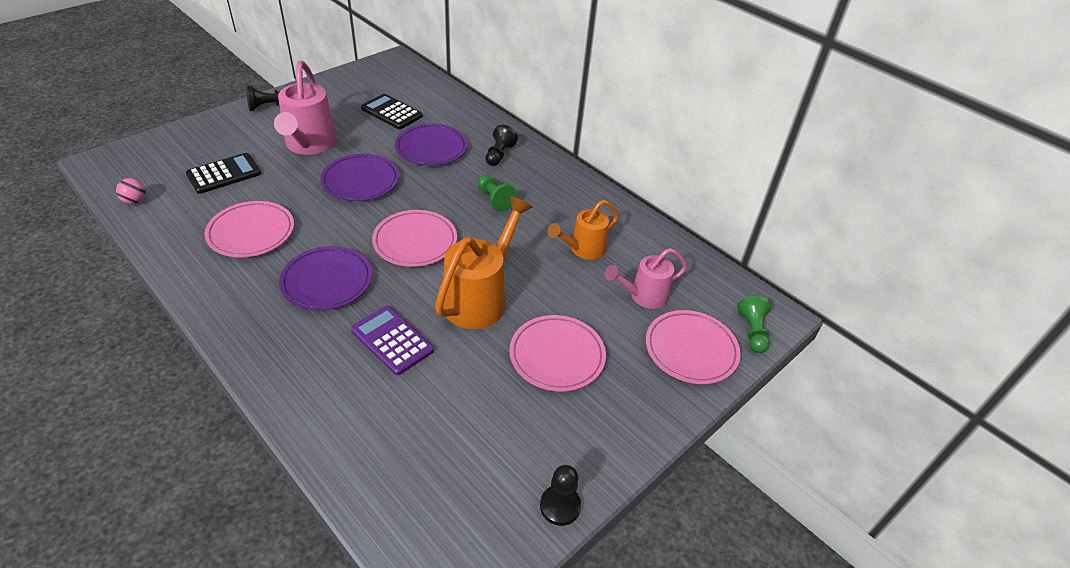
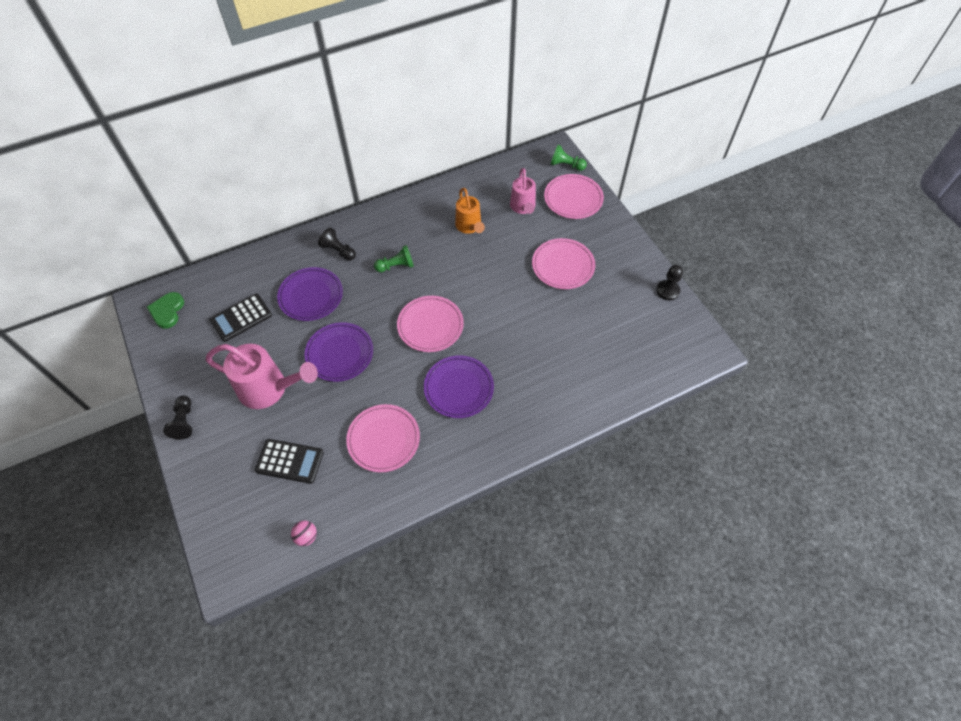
camera: 70 degrees left, 15 degrees up
(224, 174) = (289, 461): black calculator -> black calculator turned 120 degrees clockwise
(389, 73) = (167, 311): none -> green heart
(392, 340) = (528, 354): purple calculator -> none
(480, 298) = (501, 296): orange watering can -> none

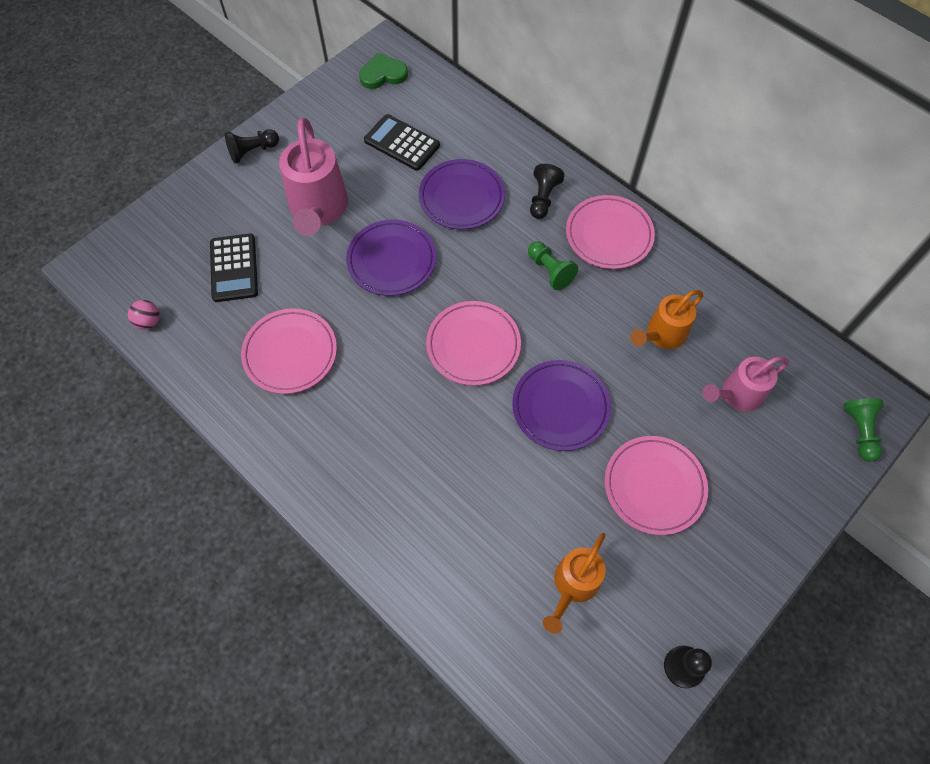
camera: 70 degrees right, 5 degrees up
(459, 388) = (391, 413): purple plate -> purple plate (560, 407)
(573, 199) = (795, 463): pink plate -> pink plate (609, 235)
(608, 326) = (573, 586): none -> orange watering can

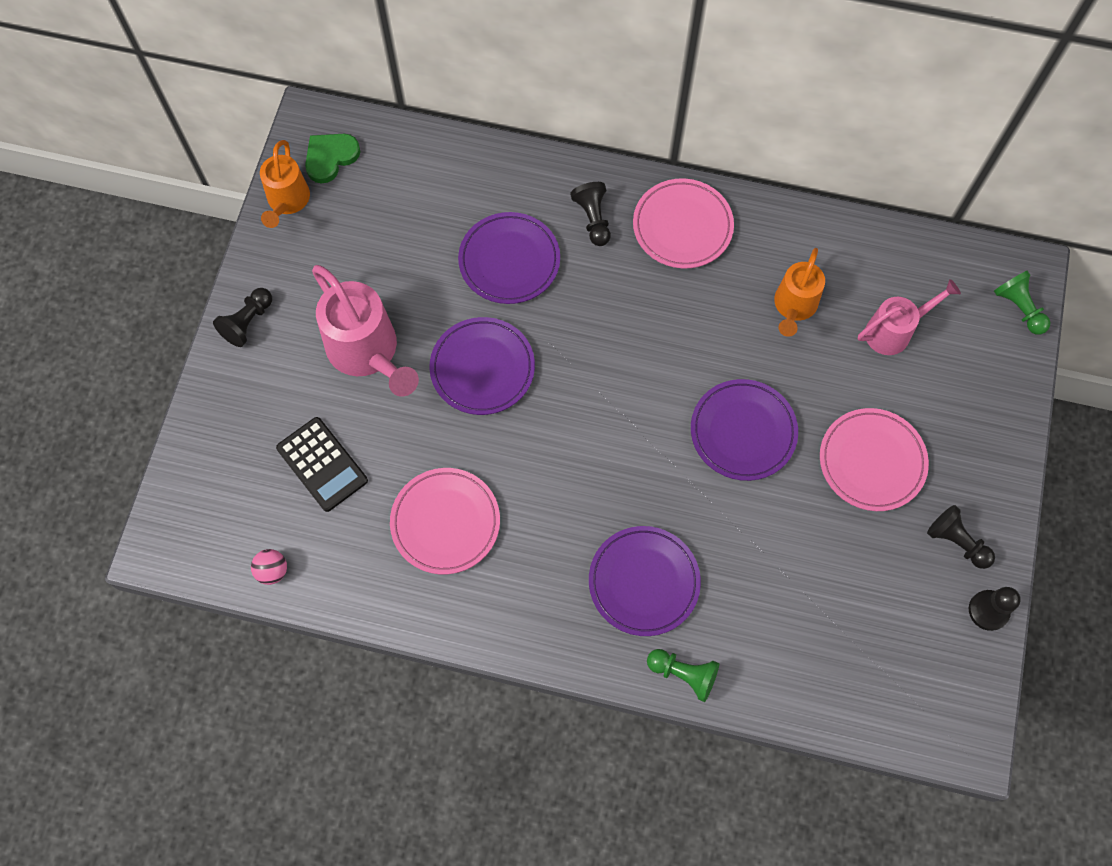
camera: 30 degrees left, 5 degrees up
(402, 143) = (406, 230): black calculator -> none
(407, 478) = (644, 582): none -> purple plate
(473, 345) = (622, 414): pink plate -> none
(550, 271) = (648, 296): green pawn -> green pawn (683, 674)
(573, 586) = (855, 595): orange watering can -> orange watering can (287, 202)
(689, 592) = (956, 542): none -> black pawn
(736, 395) = (894, 331): pink watering can -> pink watering can turned 150 degrees counterclockwise

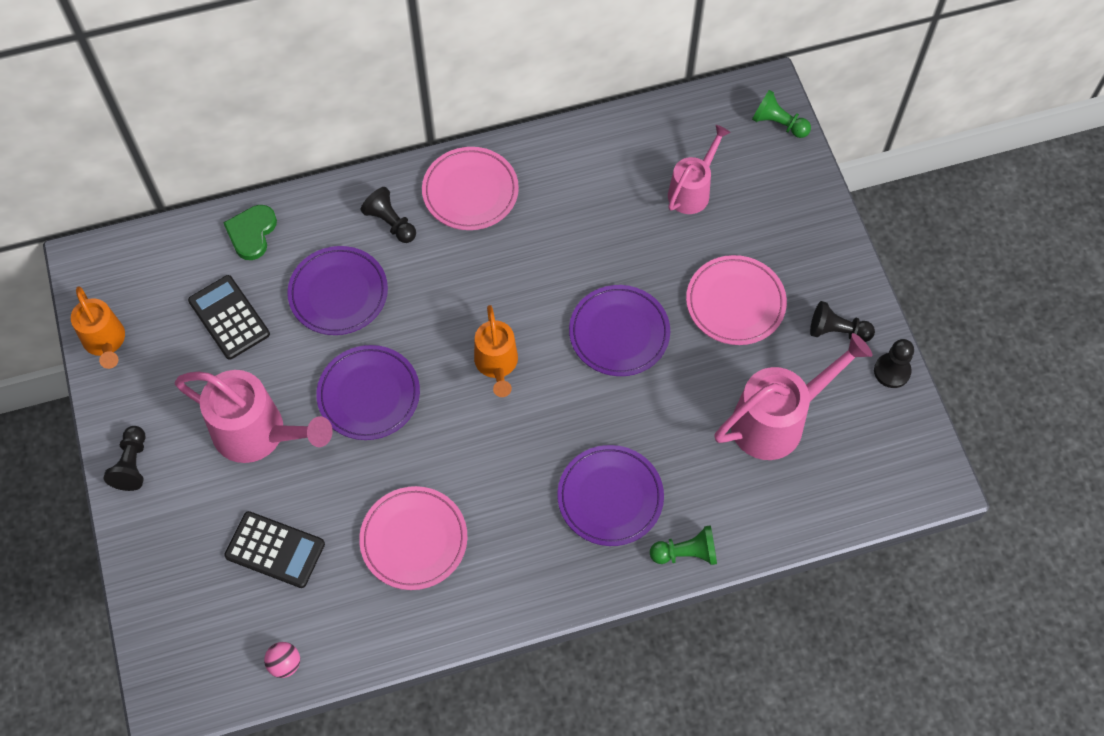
camera: 30 degrees left, 5 degrees down
(330, 157) = (123, 284): green heart -> green heart (252, 233)
(402, 234) = (229, 318): none -> black calculator
(793, 307) = (601, 212): orange watering can -> orange watering can (497, 365)
(846, 597) = (778, 420): none -> pink watering can

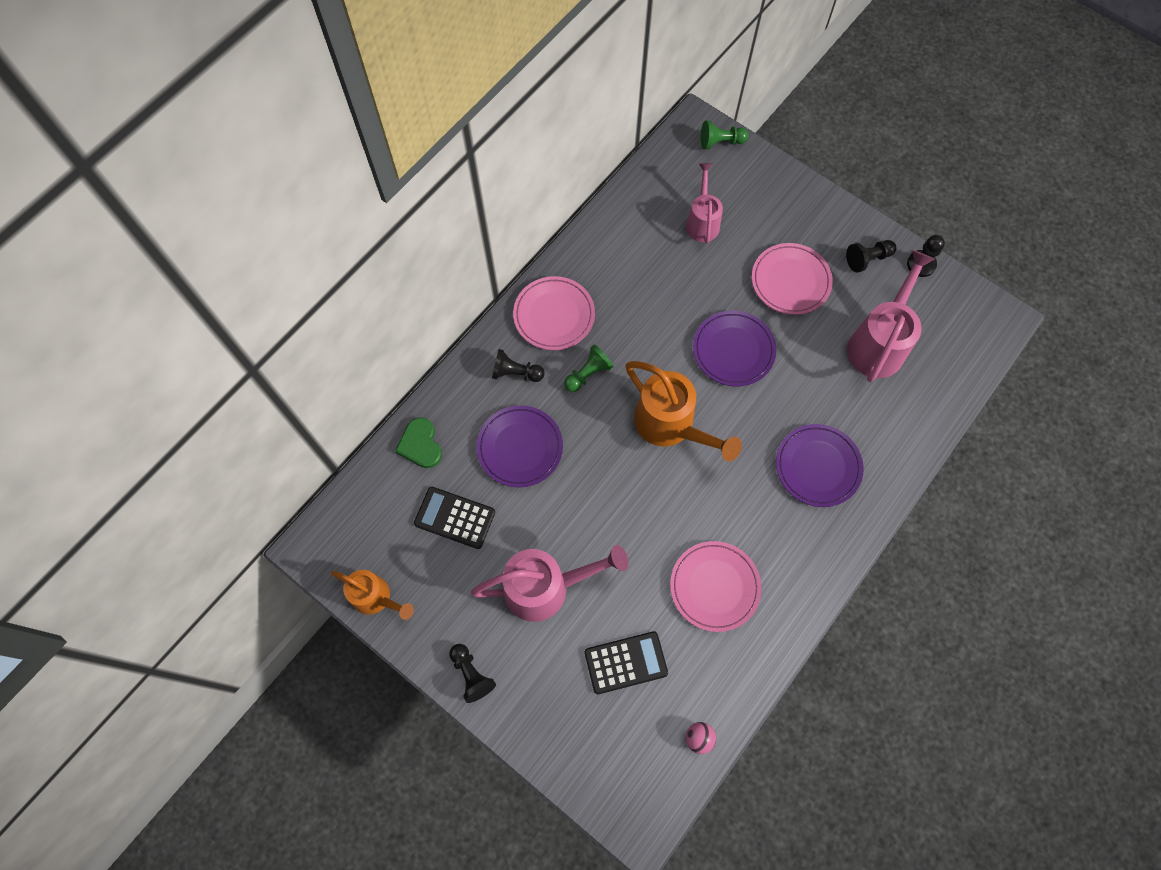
camera: 35 degrees left, 5 degrees up
(369, 395) = (601, 506): purple plate -> none
(497, 365) = (671, 426): orange watering can -> orange watering can, size x1.60
(686, 553) = (894, 471): green pawn -> green pawn (588, 374)

